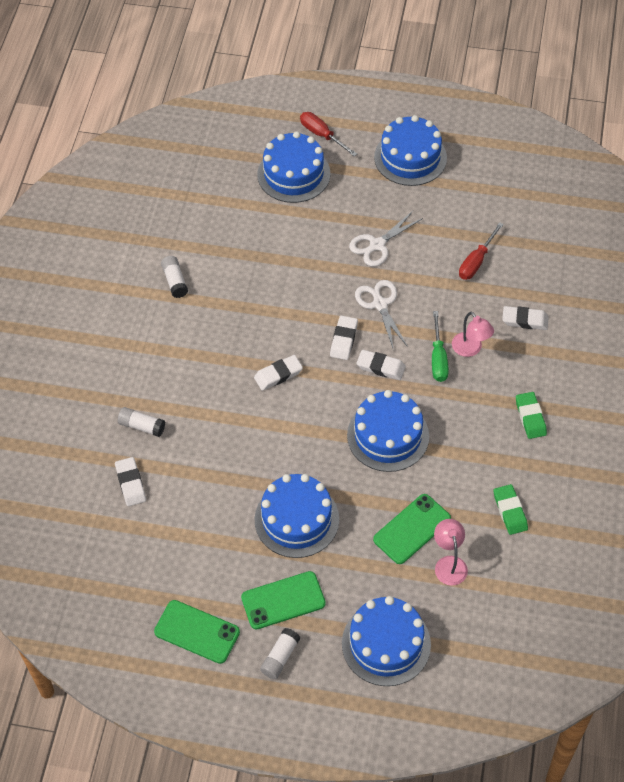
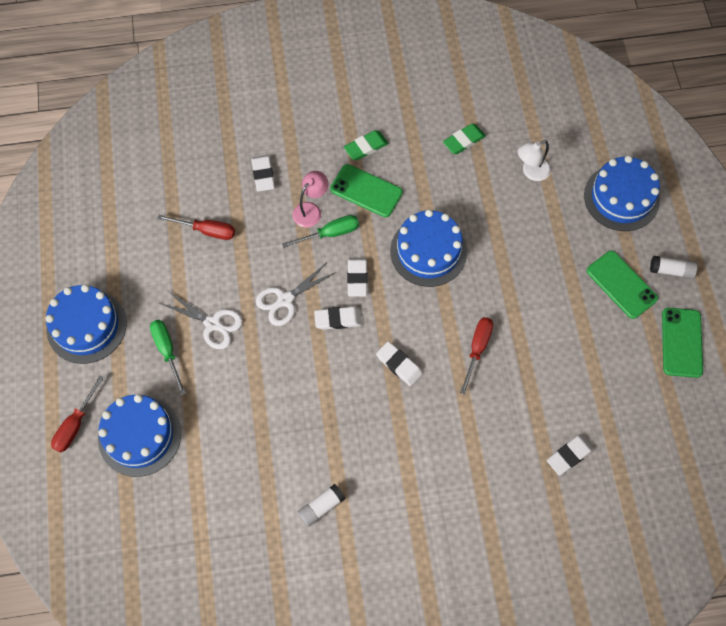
camera: 110 degrees left, 10 degrees up
(142, 426) = (504, 470): white glue stick -> none
(267, 443) = (477, 349): none -> red screwdriver
(296, 519) = (542, 299): blue cake -> none
(363, 207) = (167, 351): none -> green screwdriver
(412, 529) = (512, 207): green phone -> green phone (366, 191)
(449, 564) = (531, 172): pink lamp -> white lamp

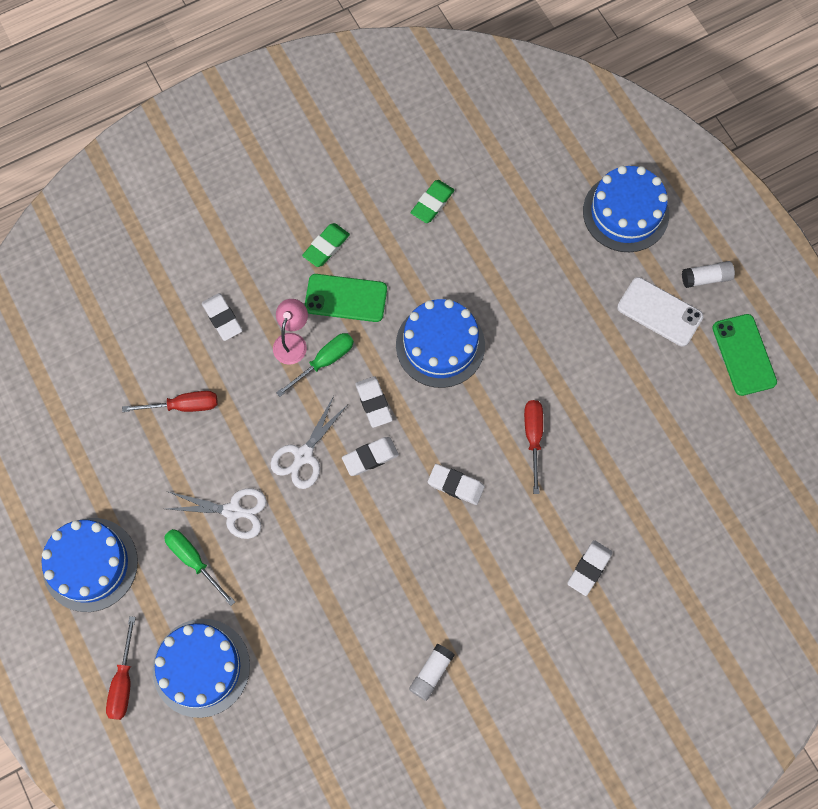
camera: 20 degrees left, 5 degrees up
(531, 172) = (519, 215): white lamp -> none
(569, 455) = (671, 520): white eraser -> white eraser (589, 568)
(621, 285) = (659, 312): green phone -> white phone

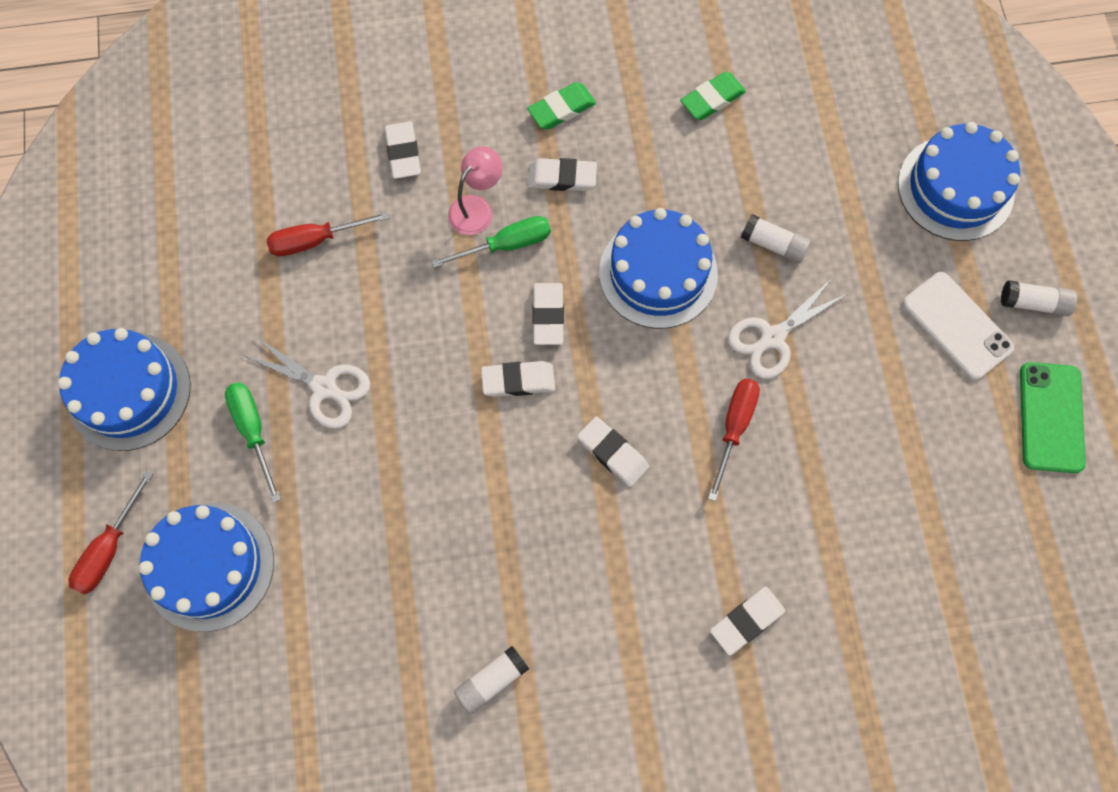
camera: 20 degrees right, 0 degrees up
(183, 406) = (315, 240): red screwdriver -> red screwdriver turned 150 degrees clockwise
(303, 455) = (436, 350): white scissors -> white scissors (772, 337)
(346, 298) = (562, 177): green phone -> white eraser
(513, 296) = (773, 244): none -> white glue stick

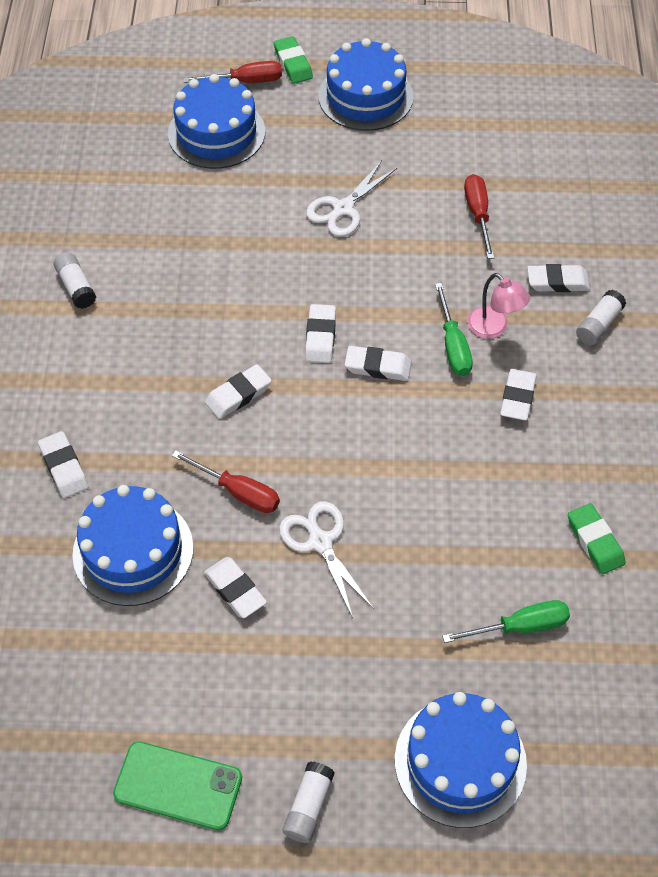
camera: 100 degrees right, 15 degrees down
(110, 548) = (245, 81): red screwdriver -> red screwdriver turned 135 degrees clockwise
(253, 431) = (316, 164): green screwdriver -> green screwdriver (520, 626)
(561, 109) = (593, 408): green eraser -> green eraser (293, 63)
(658, 273) = (405, 458): blue cake -> blue cake (133, 551)
(773, 244) = (419, 564): white glue stick -> white glue stick (598, 324)
(845, 408) = (235, 590): none -> white eraser
(956, 325) = (298, 718): white phone -> none

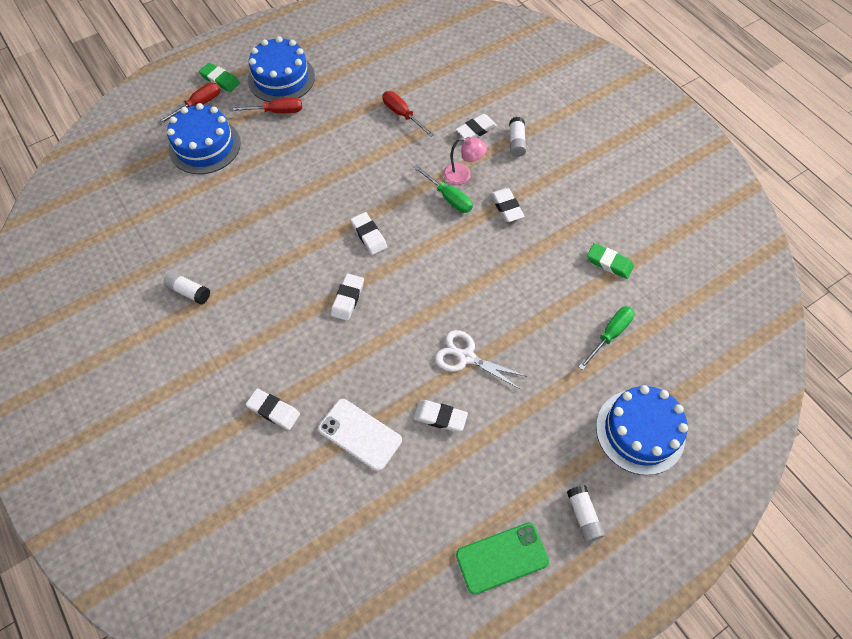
camera: 35 degrees left, 5 degrees up
(133, 551) = (360, 434): blue cake -> white phone
(238, 492) = (395, 357): red screwdriver -> red screwdriver (276, 111)
(343, 209) = (321, 152): white scissors -> none
(377, 366) = (416, 234): white eraser -> none

